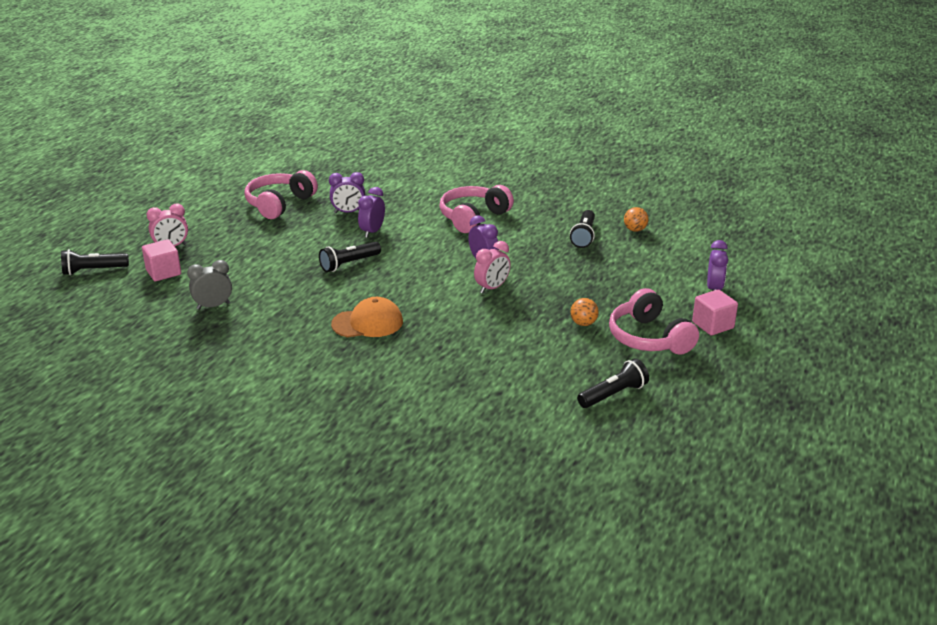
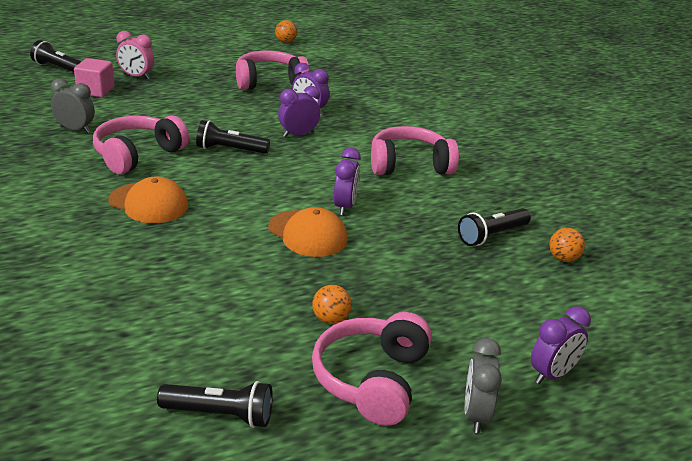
camera: 40 degrees right, 0 degrees up
(228, 167) = (285, 42): none -> orange ball
(296, 299) = (138, 155): none -> pink headphones
(492, 288) = (307, 234): pink clock -> orange cap
(712, 325) = (476, 415): pink cube -> grey clock

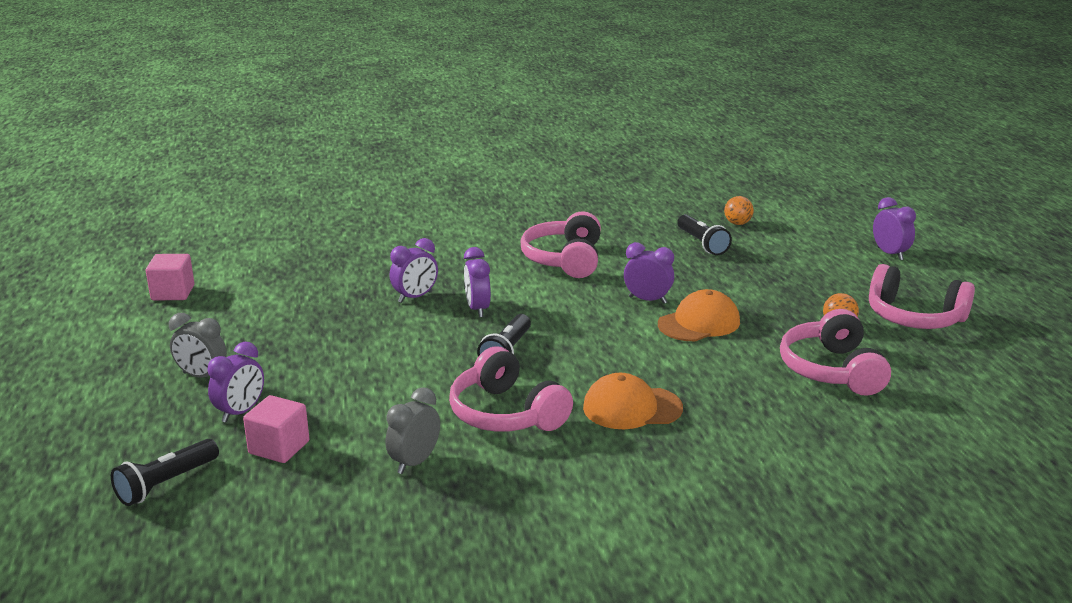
camera: 75 degrees left, 5 degrees down
(136, 76) = (240, 412): pink clock -> purple clock
(148, 203) = (632, 408): orange cap -> orange cap turned 135 degrees counterclockwise
(220, 415) = (975, 381): black flashlight -> none
(269, 82) = (313, 314): pink headphones -> pink headphones (832, 370)
(285, 42) = (173, 293): orange ball -> pink cube
(476, 415) = (942, 286): grey clock -> grey clock (202, 376)

